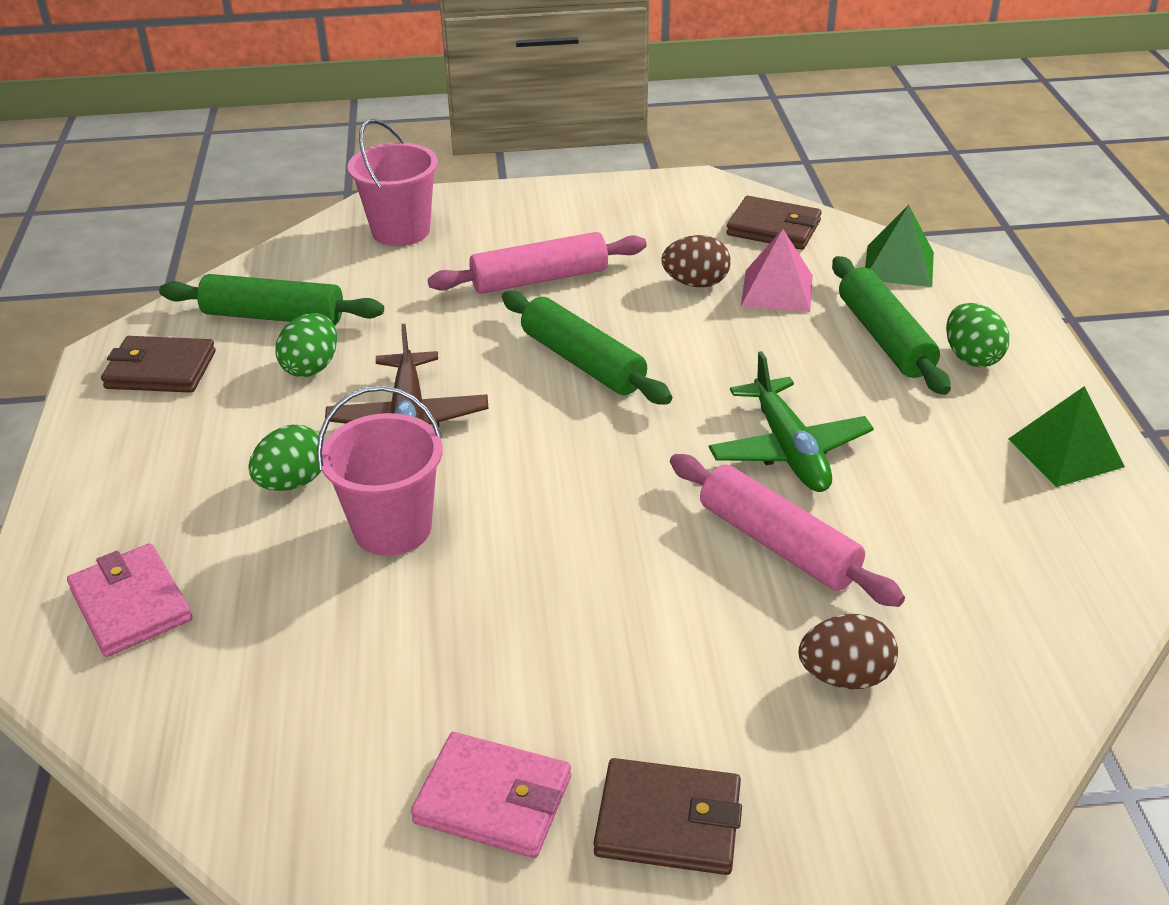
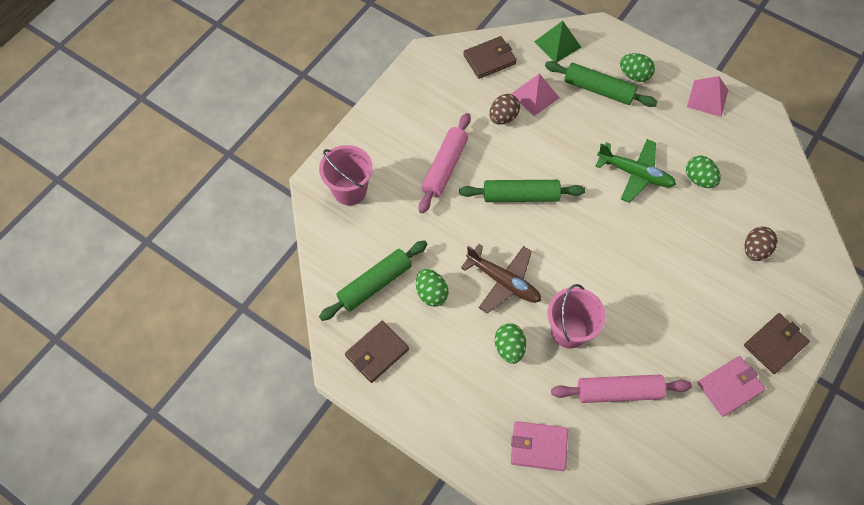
camera: 50 degrees left, 25 degrees up
(778, 544) = (681, 218): pink rolling pin -> pink rolling pin (618, 391)
(888, 525) = (699, 179): none -> green egg
(1065, 452) = (707, 98): green pyramid -> pink pyramid

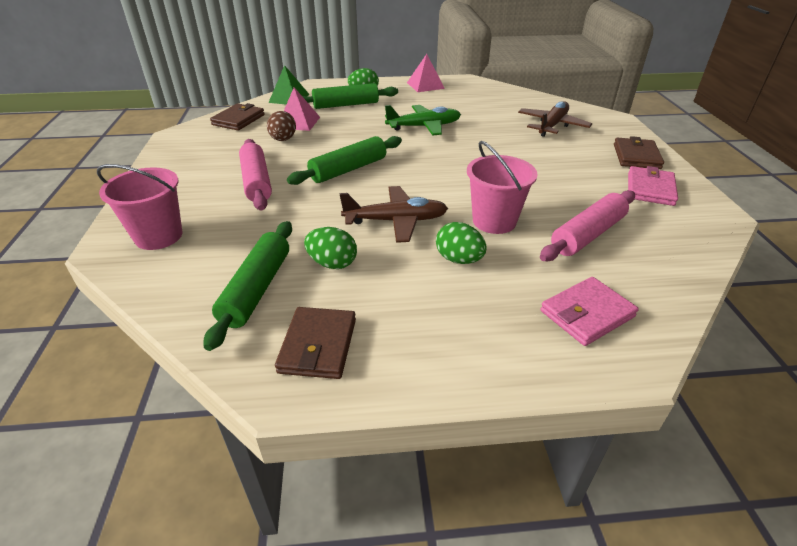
camera: 40 degrees left, 25 degrees down
(699, 179) = (470, 113): green egg -> none
(755, 250) = (552, 125): brown egg -> brown plane

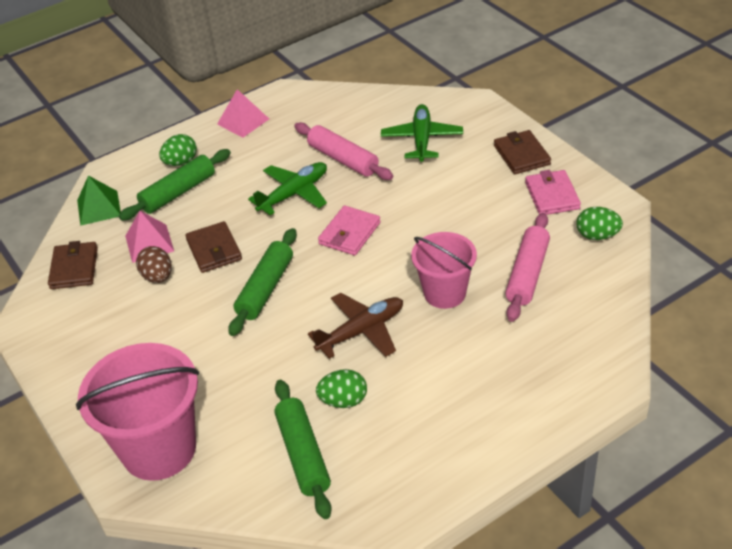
camera: 25 degrees left, 5 degrees up
(158, 236) = (159, 449): pink bucket -> pink bucket, size x1.59
(257, 182) = (187, 345): pink rolling pin -> pink rolling pin (343, 159)
(318, 345) = (395, 475): brown wallet -> brown wallet (214, 250)
(459, 259) = (443, 348): green egg -> green egg (597, 236)
(552, 125) = (422, 139): brown plane -> green plane
(587, 314) = (565, 353): pink wallet -> pink wallet (350, 233)

